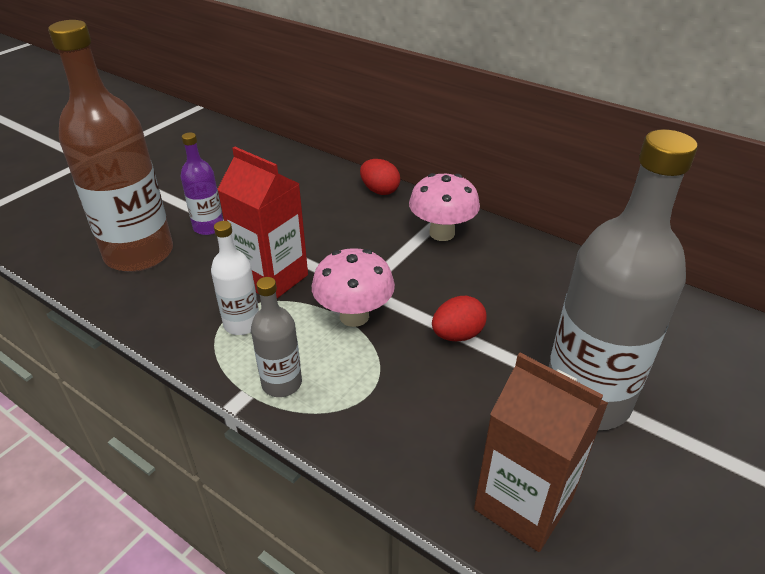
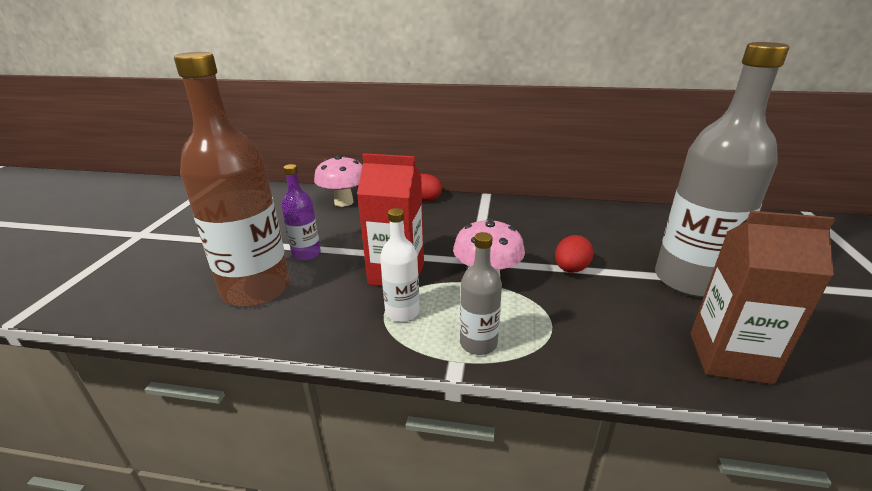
camera: 25 degrees left, 10 degrees down
(442, 233) = (495, 213): pink mushroom -> pink mushroom (343, 202)

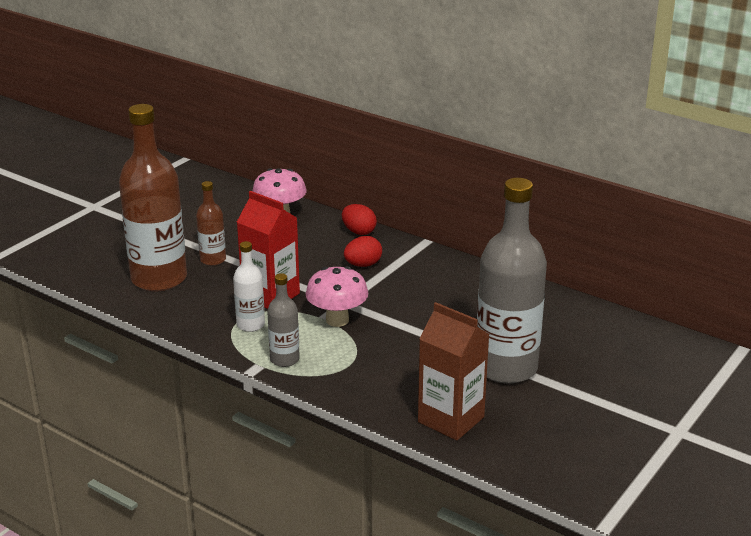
camera: 25 degrees right, 0 degrees up
(306, 254) = (213, 260): purple bottle -> brown bottle
(571, 269) = (416, 331): red egg -> red egg (363, 265)

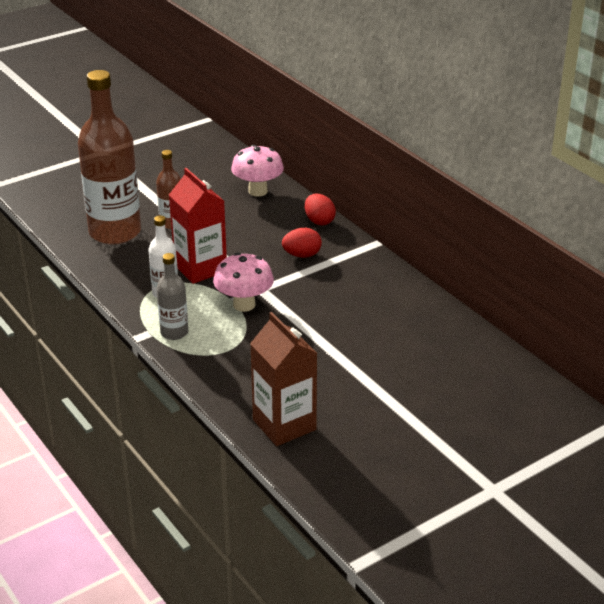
camera: 20 degrees right, 5 degrees up
(506, 368) = (368, 386): grey bottle -> none

